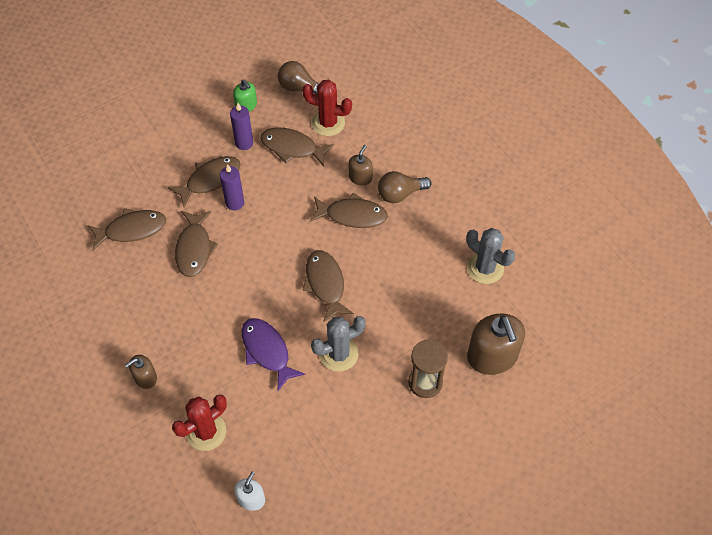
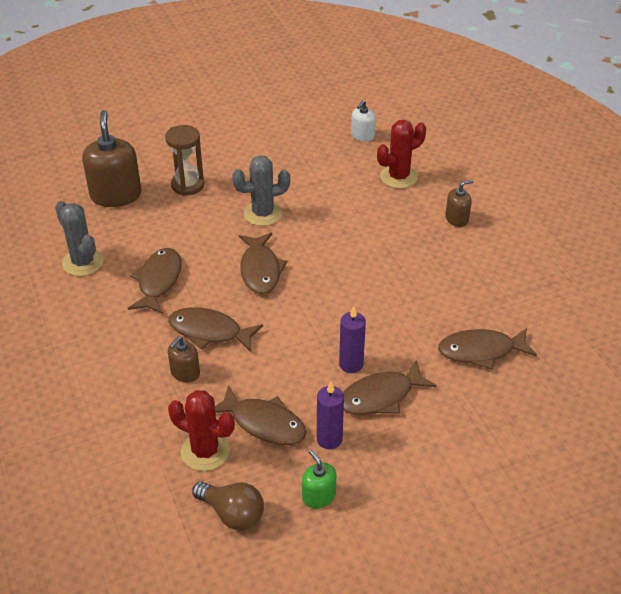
camera: 170 degrees left, 15 degrees down
(194, 248) = (404, 321): brown fish -> brown fish (158, 281)
(267, 351) = (333, 224): purple fish -> none
(400, 194) = (143, 347): brown light bulb -> none

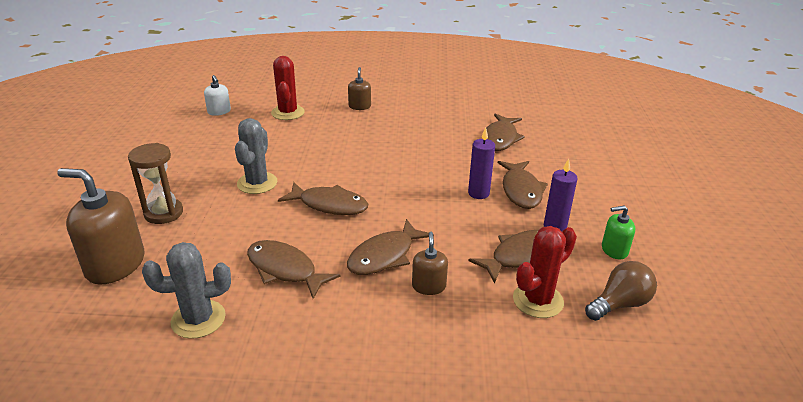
camera: 65 degrees left, 10 degrees down
(185, 373) = (429, 286): brown soap dispenser -> brown soap dispenser turned 150 degrees counterclockwise

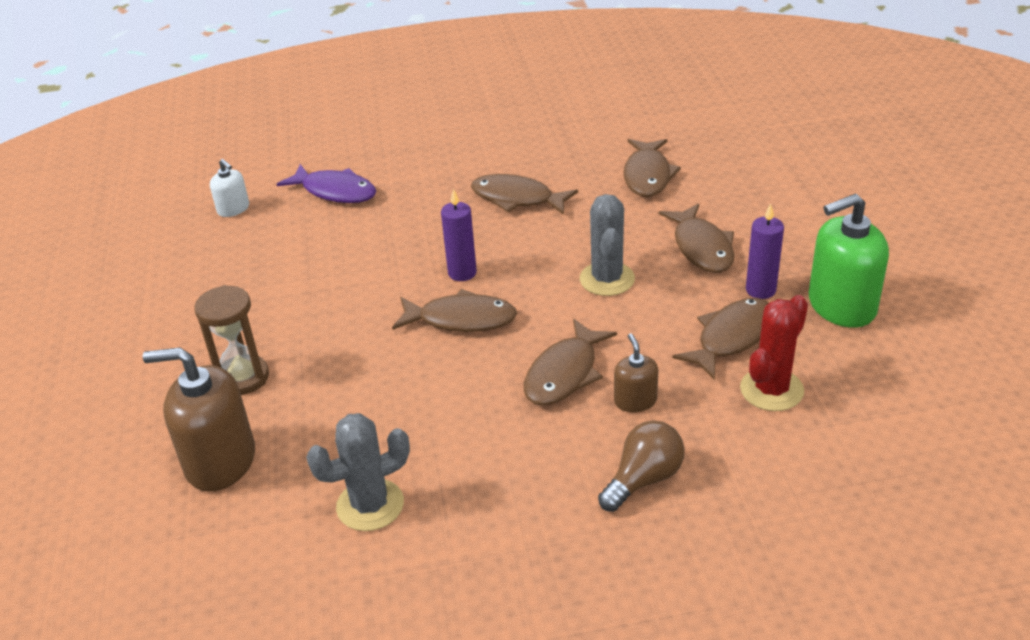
camera: 10 degrees left, 5 degrees up
(257, 183) = (348, 308): grey cactus -> grey cactus (607, 279)
(285, 270) = (447, 419): brown fish -> brown fish (517, 198)
(288, 113) = (335, 191): red cactus -> purple fish
(359, 106) = (433, 162): brown soap dispenser -> none
(478, 193) = (649, 263): purple candle -> purple candle (462, 273)
(614, 250) = (841, 306): green soap dispenser -> green soap dispenser, size x1.93
(619, 304) = (867, 373): brown light bulb -> brown light bulb (643, 479)

